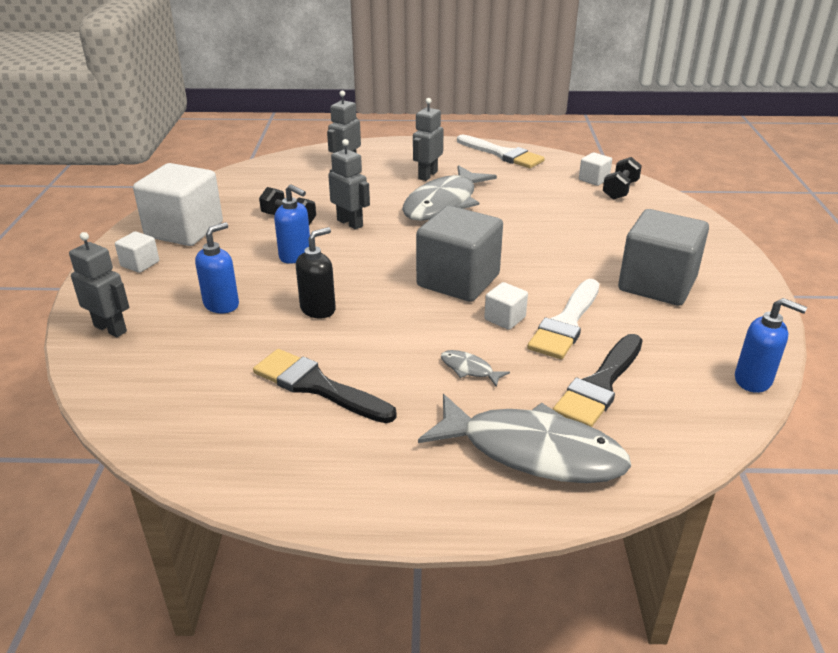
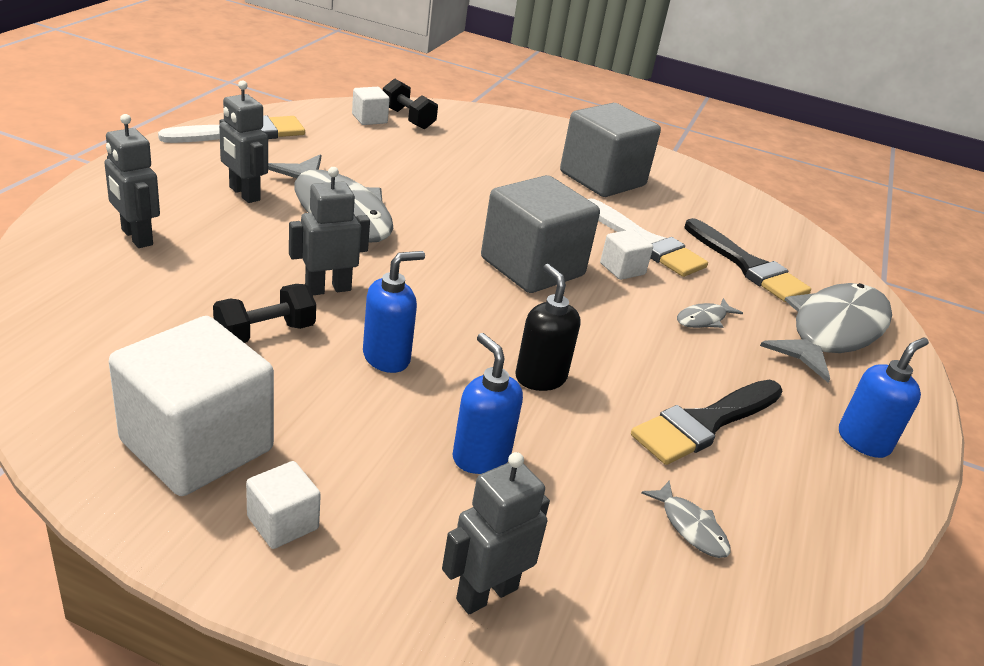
camera: 75 degrees left, 0 degrees up
(196, 393) = (690, 527): none -> grey fish
(753, 380) = (758, 205): blue soap dispenser -> blue soap dispenser (863, 441)

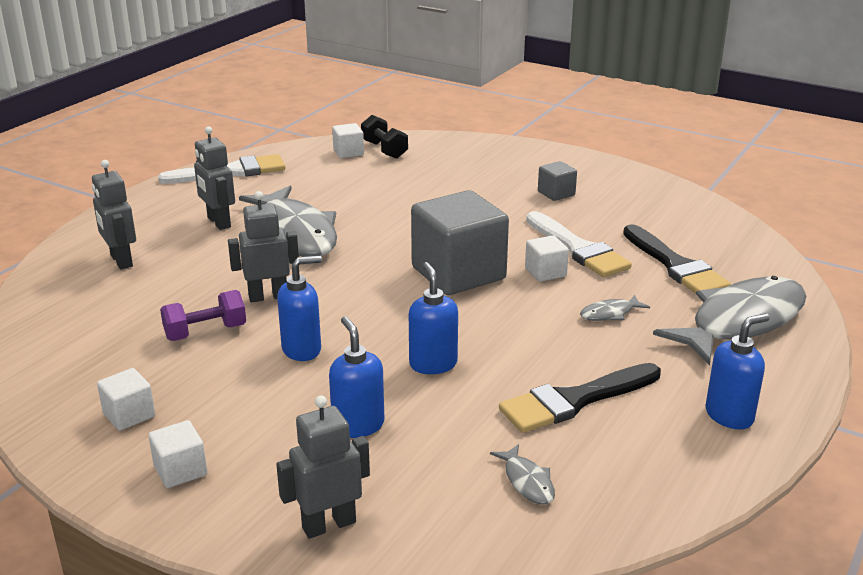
camera: 15 degrees right, 5 degrees down
(197, 445) = (129, 415): white cube -> white cube, size x0.45
(265, 333) = (205, 332): black dumbbell -> purple dumbbell
(540, 377) = (433, 364): black soap dispenser -> blue soap dispenser
(602, 179) = (556, 193): grey cube -> grey cube, size x0.45

